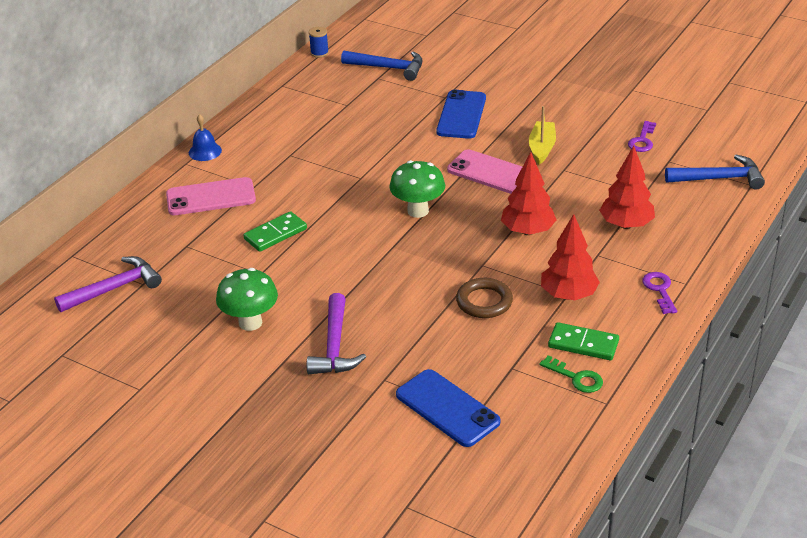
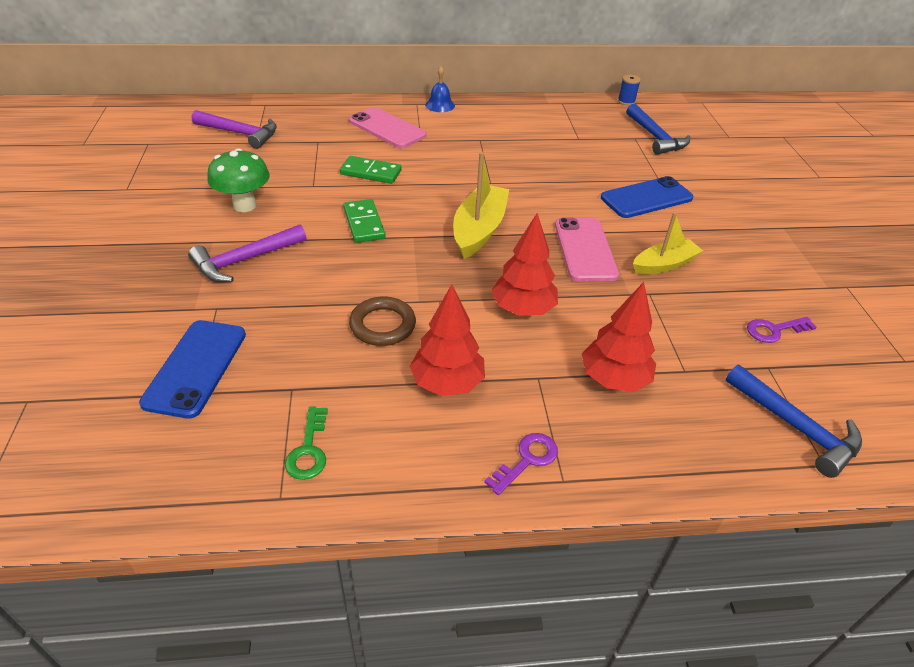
camera: 50 degrees right, 5 degrees up
(418, 211) = (479, 230): green mushroom -> yellow boat
(583, 344) = (372, 431): green domino -> green domino (364, 223)

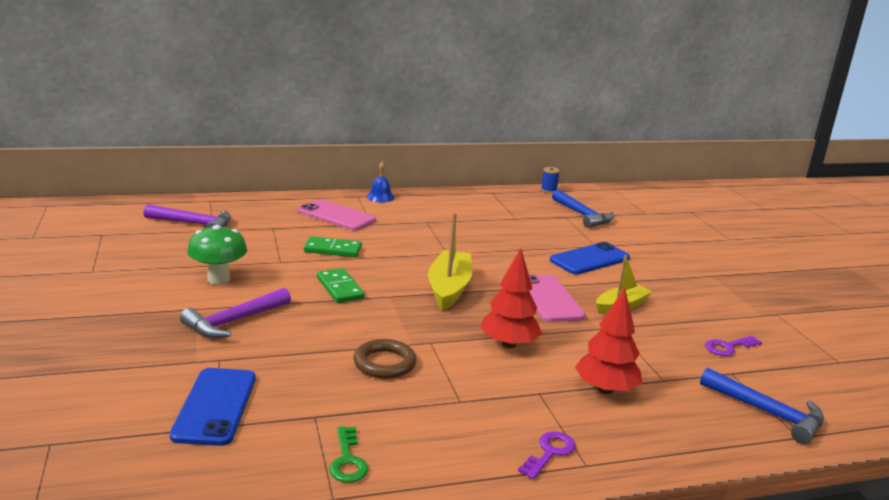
camera: 10 degrees left, 20 degrees down
(447, 383) = (459, 402): red tree -> none

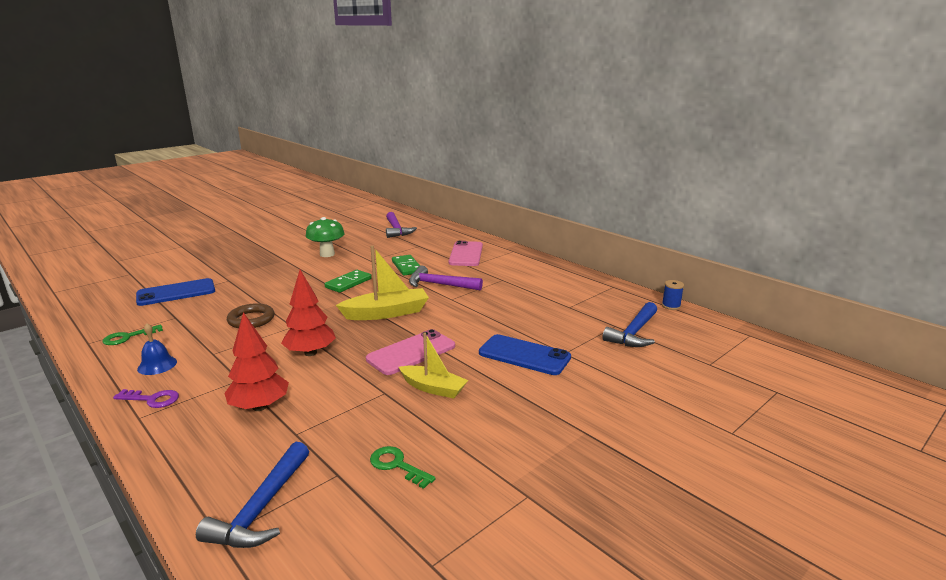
camera: 65 degrees right, 0 degrees up
(234, 321) = (276, 271): purple hammer -> purple hammer (440, 285)
(380, 197) = (524, 256): blue bell -> blue bell (157, 365)
(728, 347) = (397, 465): purple key -> green key

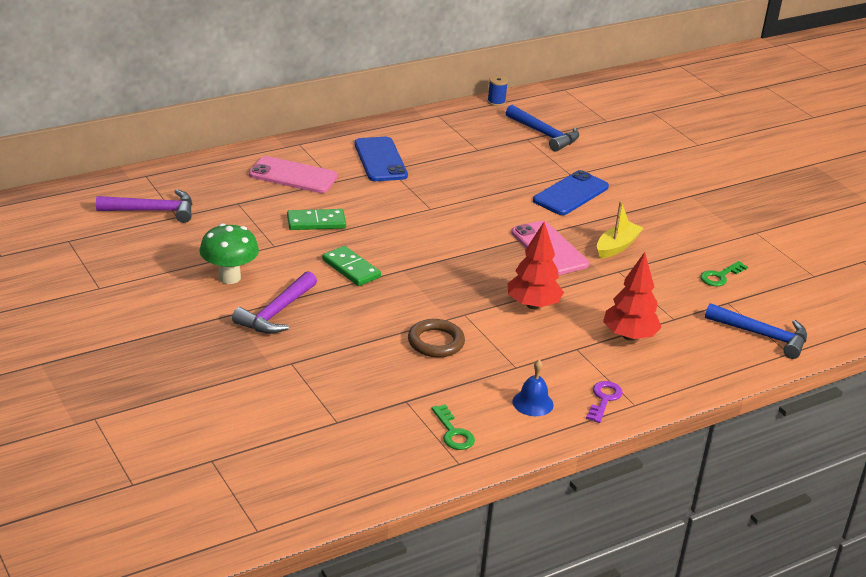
camera: 80 degrees left, 10 degrees up
(176, 293) = (319, 406): blue phone -> blue phone (380, 160)
(386, 313) = (452, 252): yellow boat -> none
(440, 285) = (386, 209): purple hammer -> purple hammer (276, 312)

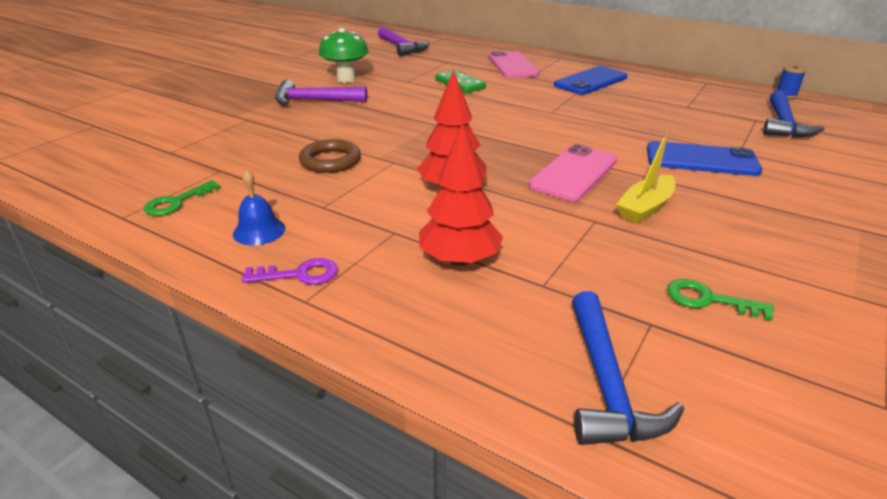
camera: 65 degrees right, 0 degrees up
(351, 269) = (409, 107): green domino -> none
(617, 246) = (645, 208): yellow boat -> yellow boat turned 120 degrees clockwise

